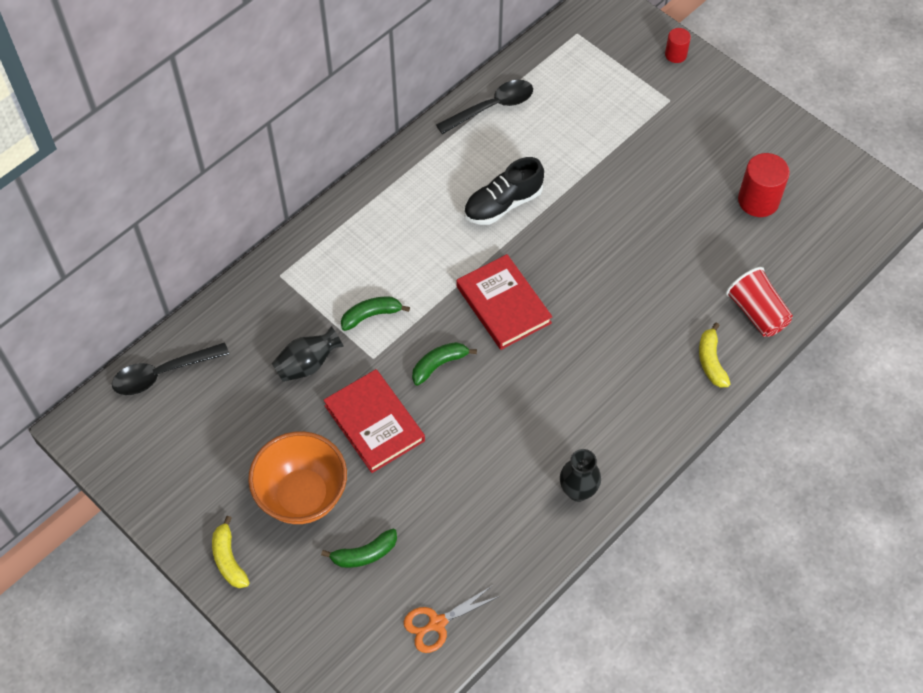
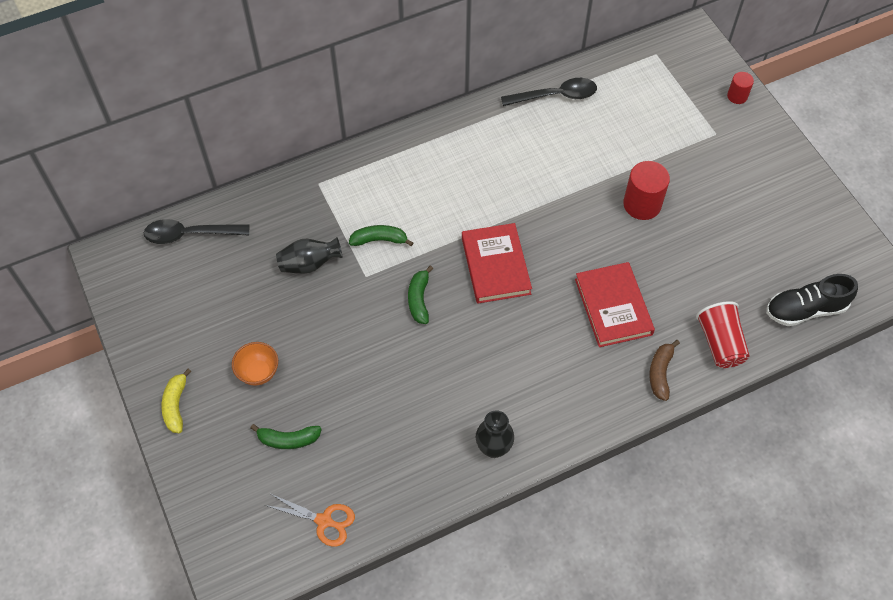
camera: 20 degrees right, 0 degrees up
(302, 495) = (258, 372): orange bowl -> orange bowl, size x0.53
(374, 423) = (343, 331): red book -> red book (613, 307)
(437, 623) = (324, 521): orange scissors -> orange scissors turned 150 degrees counterclockwise
(439, 364) = (419, 299): green banana -> green banana turned 75 degrees counterclockwise
(503, 204) = (531, 180): black shoe -> black shoe (805, 309)
(711, 361) = (660, 373): yellow banana -> brown banana
(758, 200) = (761, 244): red cylinder -> red cylinder (642, 204)

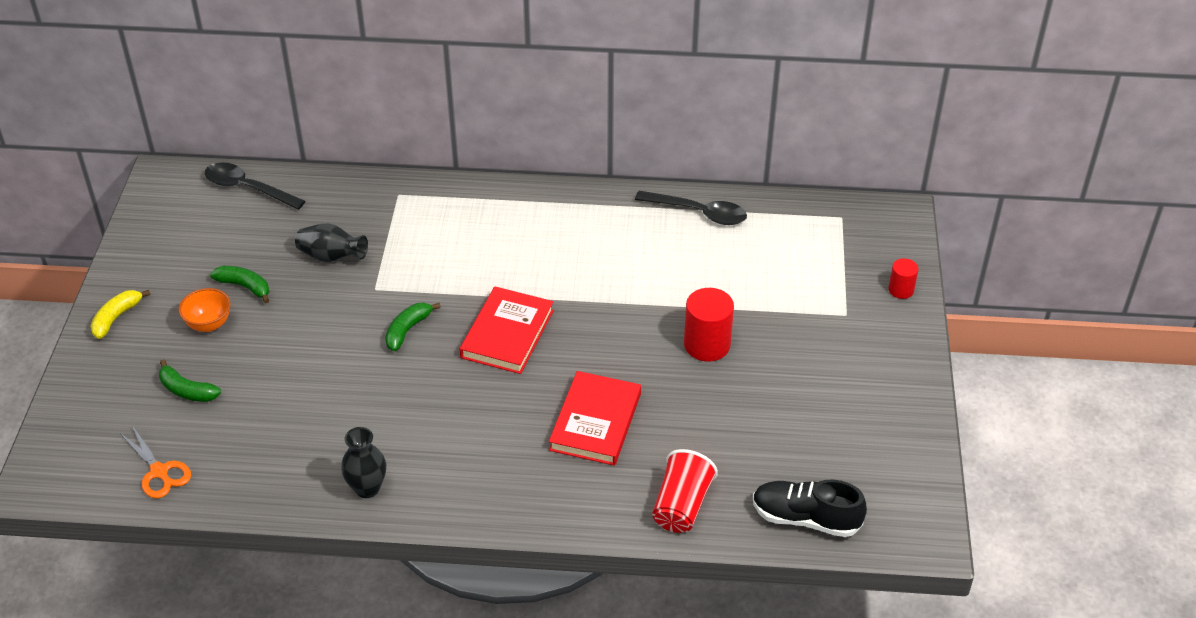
camera: 30 degrees right, 15 degrees down
(379, 240) = (414, 264): green banana -> green banana (245, 287)
(660, 373) = (593, 503): brown banana -> none

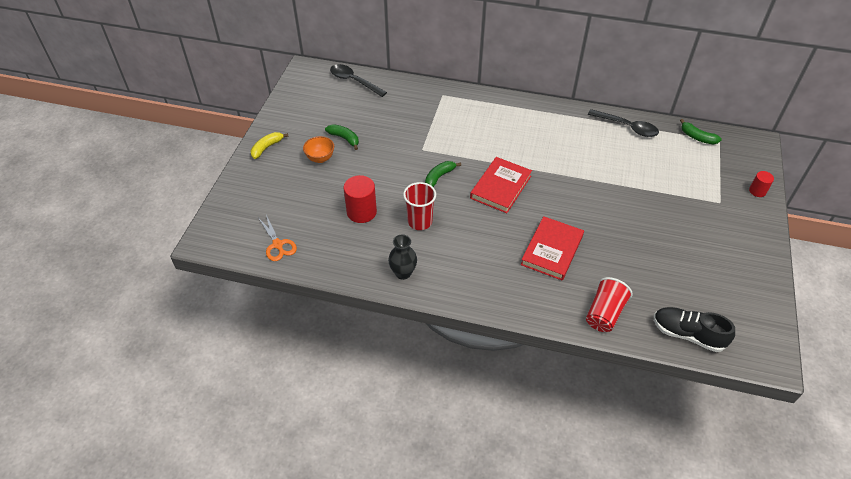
camera: 10 degrees right, 5 degrees up
(187, 390) = (301, 197): green banana -> green banana (697, 137)
(331, 257) = (398, 127): black vase -> none
(384, 405) = (420, 222): none -> red cup
(707, 345) = (627, 210): red cylinder -> red cylinder (361, 212)

